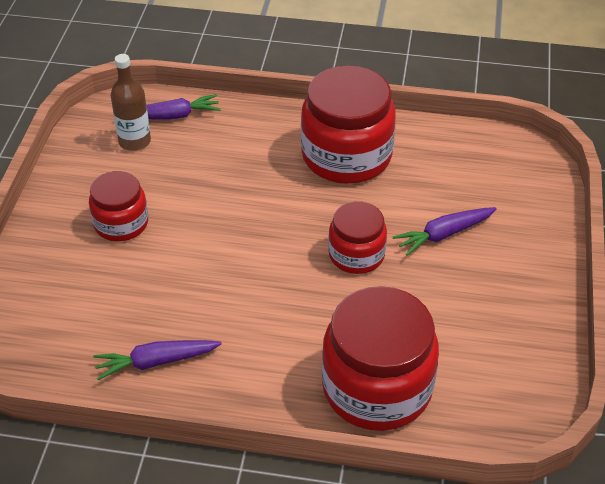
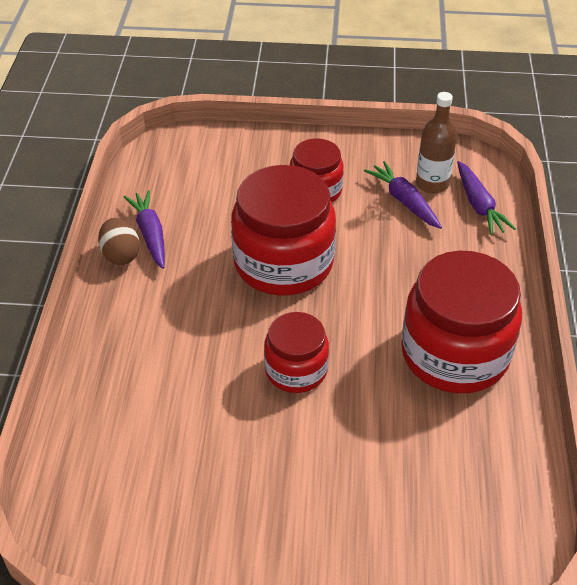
camera: 85 degrees right, 0 degrees up
(183, 388) = (121, 255): none -> brown egg
(377, 388) = (115, 394): red jar -> red jar (283, 263)
(444, 234) = (339, 452): purple carrot -> purple carrot (404, 201)

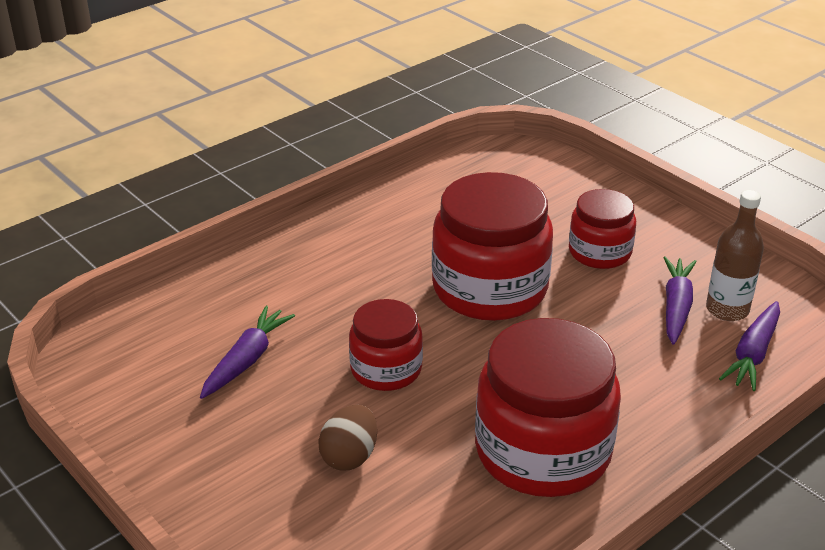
camera: 45 degrees right, 10 degrees down
(121, 255) = (368, 208): brown egg -> brown egg (349, 456)
(150, 234) = (411, 207): purple carrot -> purple carrot (246, 360)

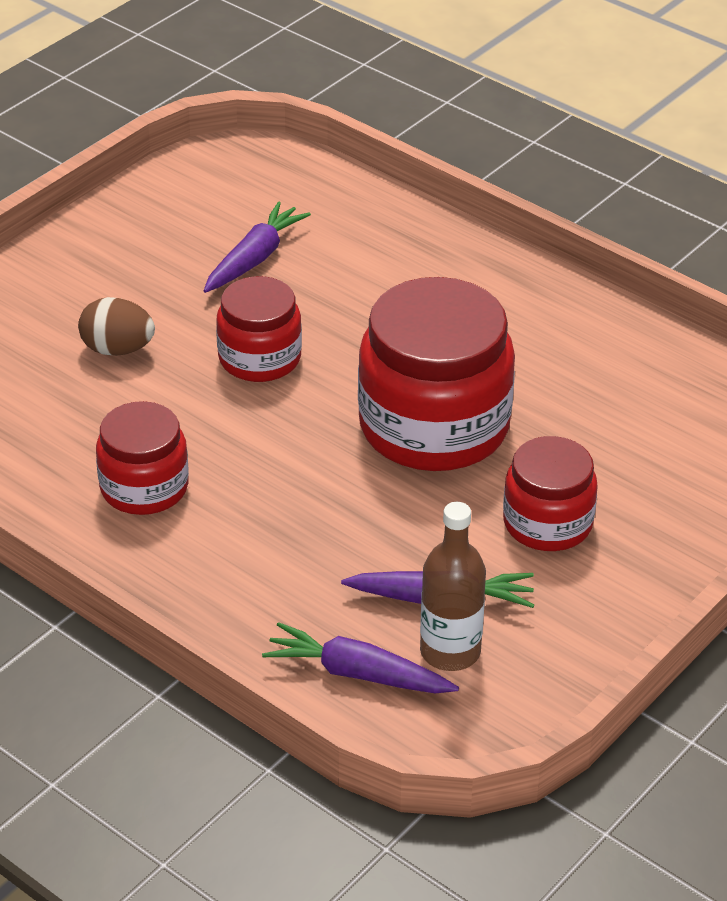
camera: 80 degrees right, 5 degrees up
(246, 360) = (254, 258): purple carrot -> purple carrot turned 75 degrees counterclockwise
(542, 451) = (144, 488): red jar -> red jar, size x0.57

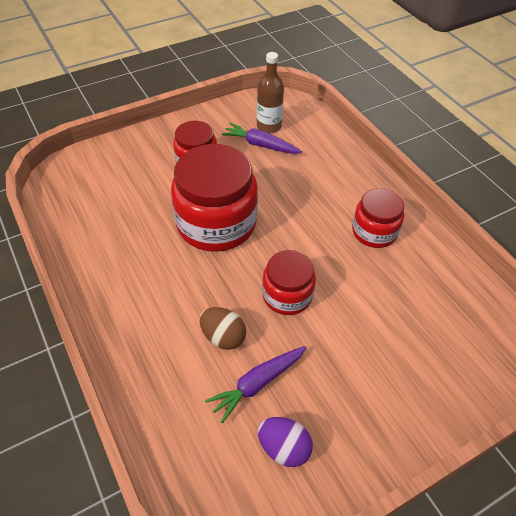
camera: 160 degrees left, 10 degrees up
(117, 349) = (369, 329): brown egg -> brown egg (223, 337)
(195, 216) = (284, 448): none -> purple egg
(358, 674) = (308, 128): purple carrot -> none

